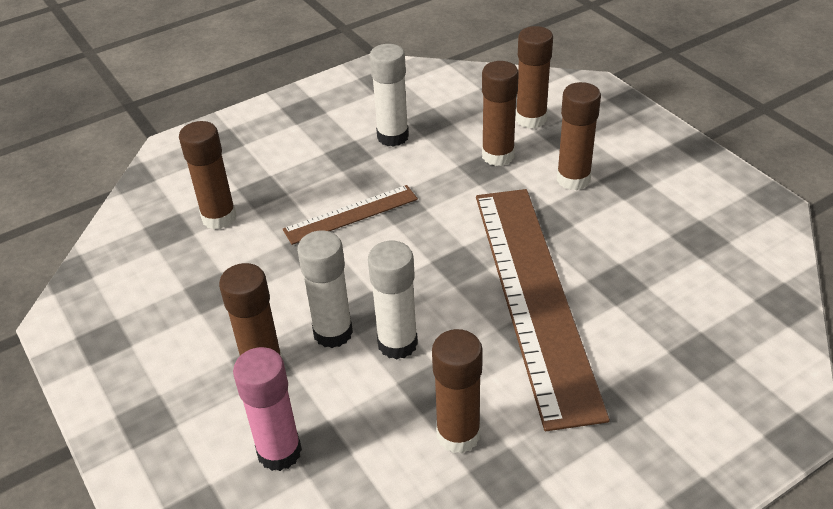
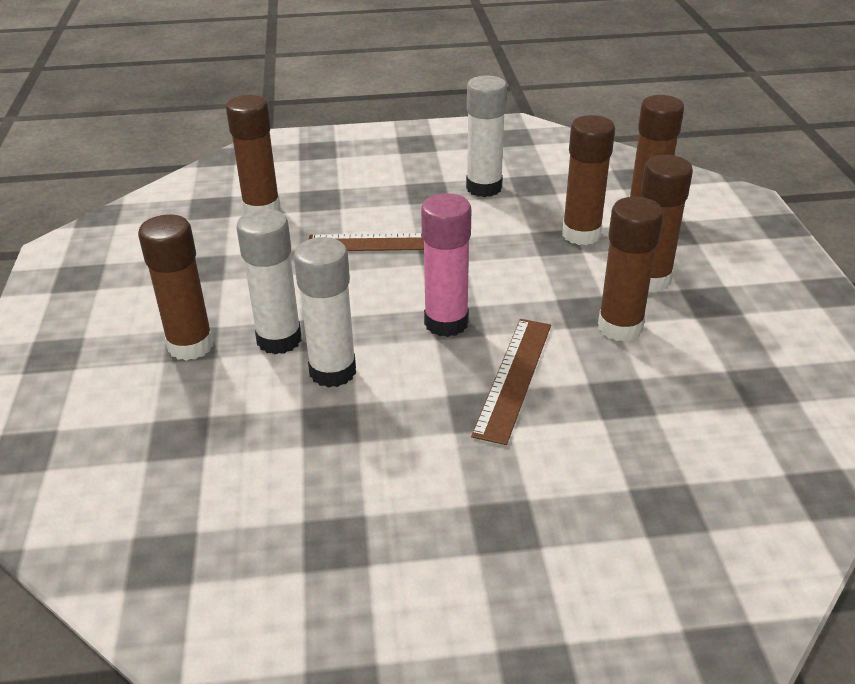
camera: 25 degrees right, 5 degrees down
(279, 452) = (139, 426): pink glue stick -> pink glue stick (446, 323)
(458, 435) = (321, 480): brown glue stick -> brown glue stick (620, 327)
(535, 296) = (514, 378): brown ruler -> brown ruler, size x0.47

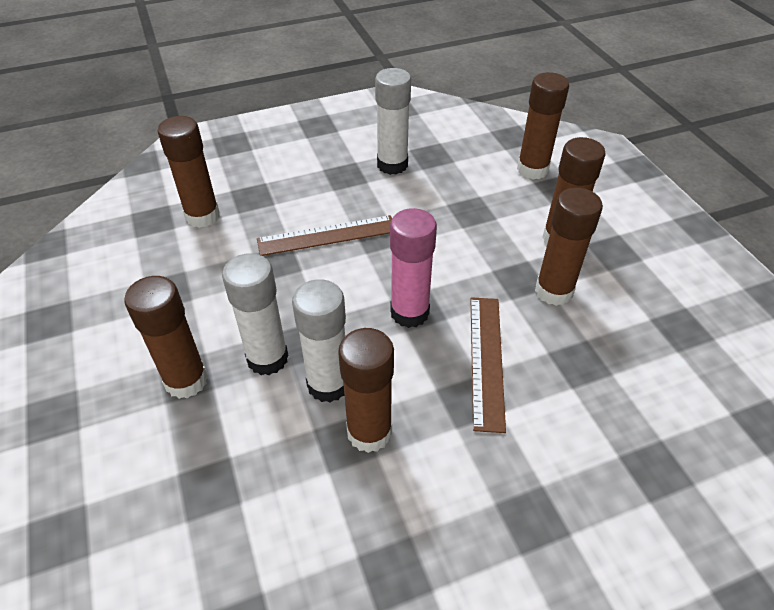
camera: 15 degrees left, 10 degrees up
(581, 234) = (489, 201): brown glue stick -> brown glue stick (369, 432)

